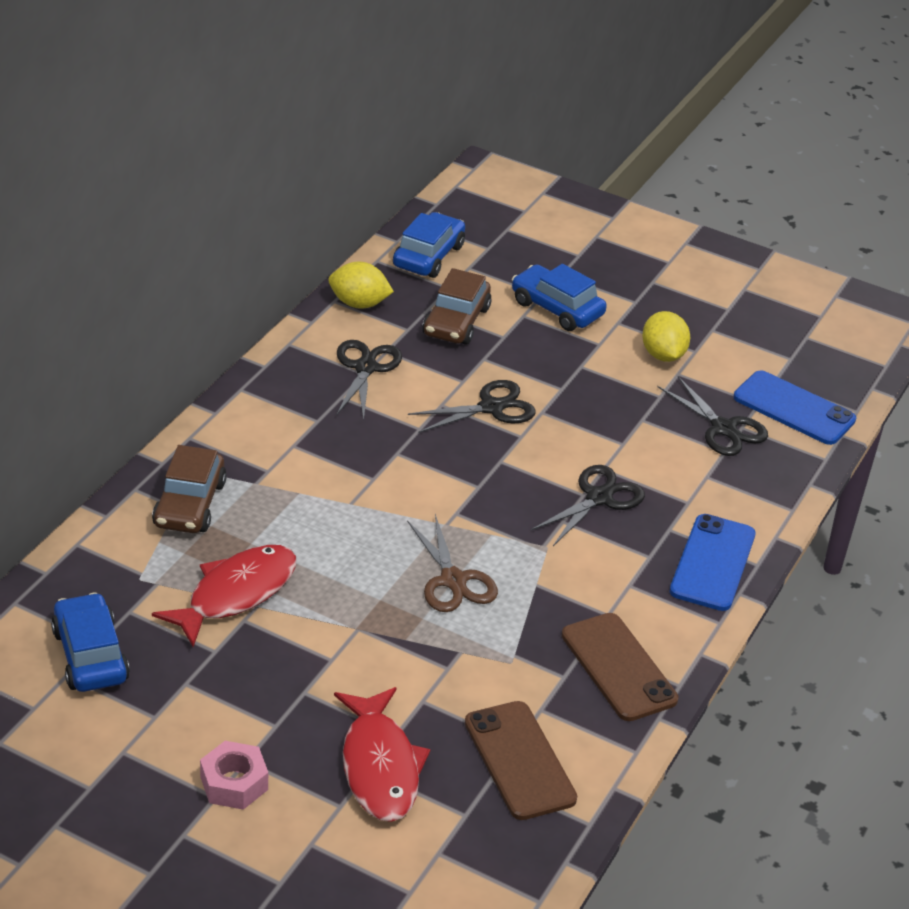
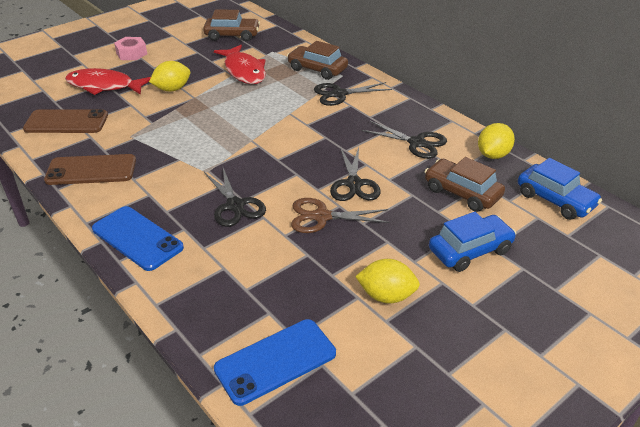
camera: 115 degrees right, 0 degrees up
(90, 655) = (232, 35): blue car -> brown car
(345, 666) = (172, 89): none -> yellow lemon
(453, 581) = (204, 132): brown scissors -> brown scissors (321, 217)
(724, 429) = (272, 299): black scissors -> black scissors (339, 94)

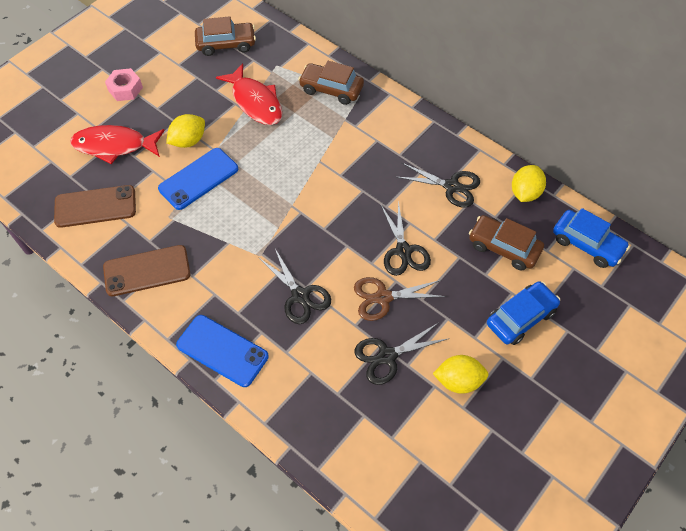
camera: 10 degrees left, 20 degrees up
(275, 361) = (382, 465): blue phone -> blue phone (198, 179)
(339, 94) = (362, 125): black scissors -> black scissors (387, 356)

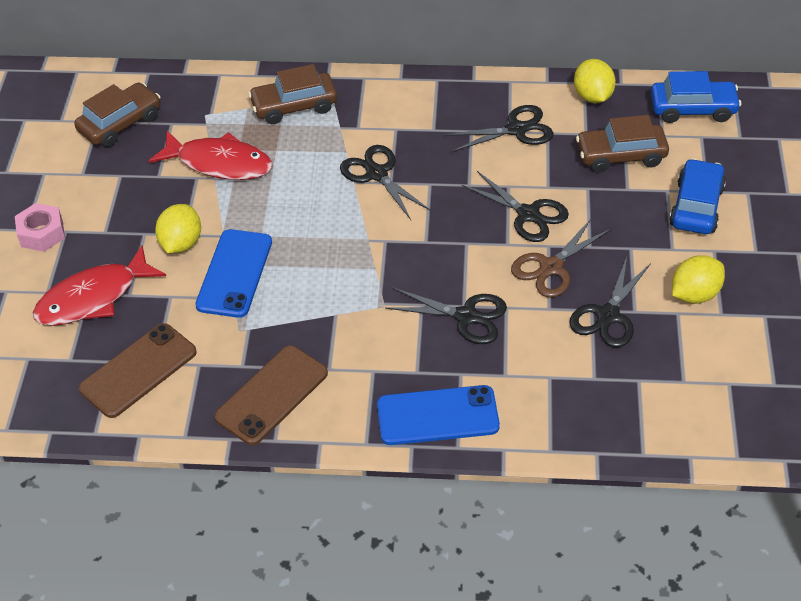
camera: 35 degrees left, 10 degrees down
(337, 164) = (376, 174): none -> black scissors

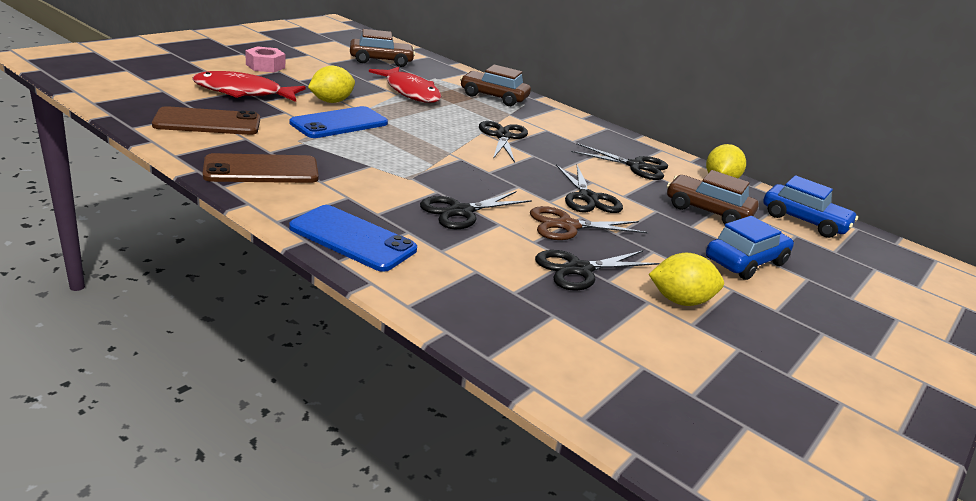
camera: 30 degrees right, 20 degrees down
(466, 316) = (461, 212): black scissors -> black scissors turned 90 degrees clockwise

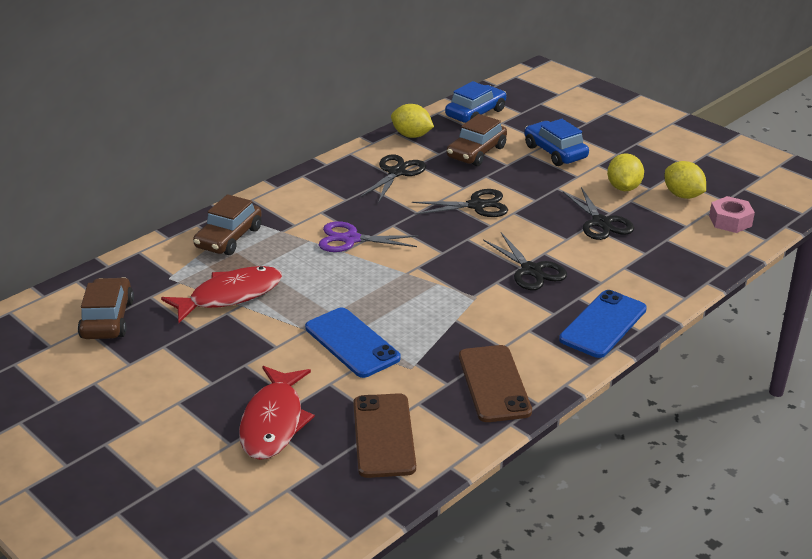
camera: 80 degrees left, 5 degrees up
(265, 66) = (160, 416): pink nut -> pink nut (730, 221)
(331, 101) = (283, 352): yellow lemon -> yellow lemon (682, 195)
(502, 136) = (350, 239): black scissors -> purple scissors
(567, 226) = (534, 221): brown scissors -> none

